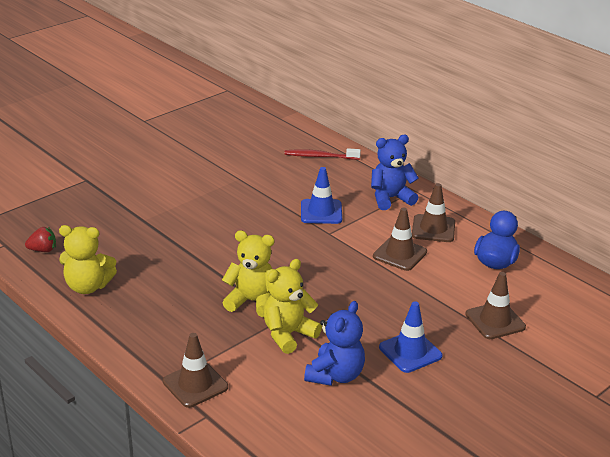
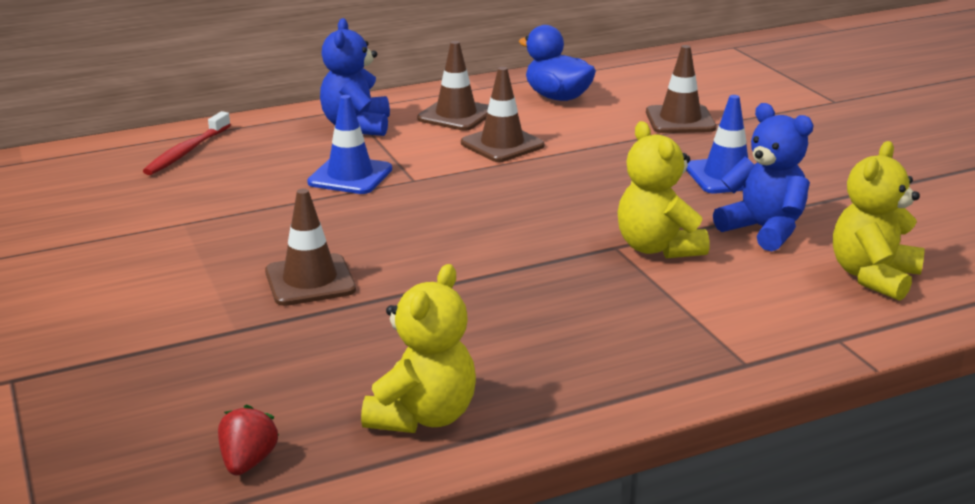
camera: 70 degrees left, 5 degrees down
(195, 384) = (759, 339): brown traffic cone -> brown traffic cone (310, 281)
(252, 302) = (560, 263): yellow teddy bear -> yellow teddy bear (873, 277)

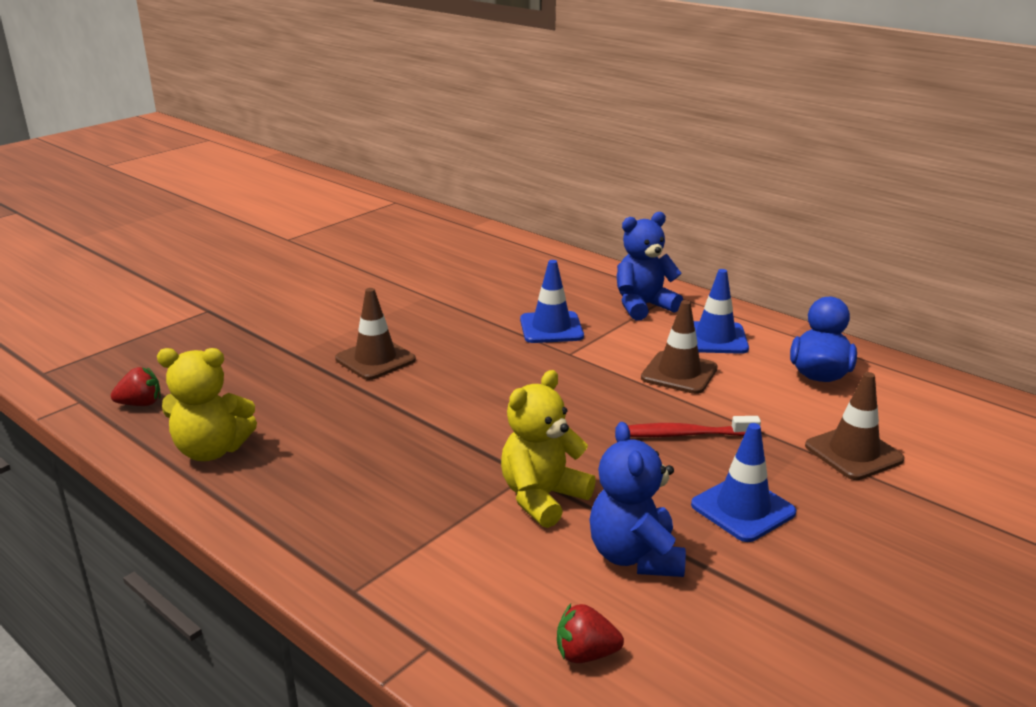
camera: 65 degrees right, 0 degrees up
(187, 152) = (533, 264): red toothbrush -> red toothbrush (682, 435)
(456, 115) = (715, 338): brown traffic cone -> blue traffic cone
(763, 230) = (635, 556): blue teddy bear -> blue teddy bear turned 150 degrees clockwise
(873, 277) = (585, 654): yellow teddy bear -> red strawberry

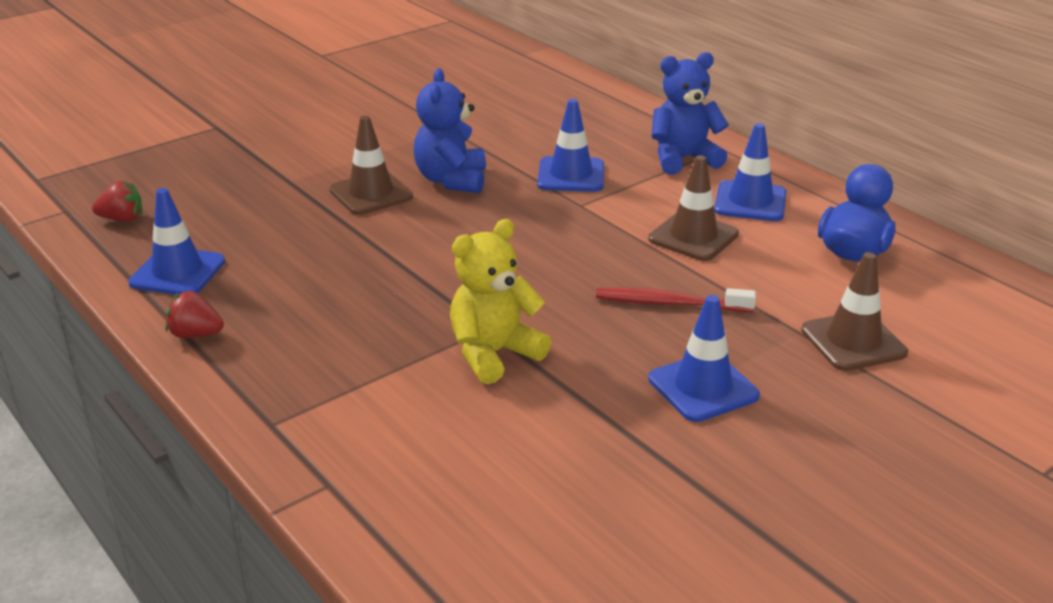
camera: 10 degrees right, 5 degrees up
(212, 450) = (177, 272): yellow teddy bear -> blue traffic cone
(585, 654) = (479, 511): red strawberry -> red strawberry (195, 334)
(635, 556) = (567, 422): blue teddy bear -> blue teddy bear (451, 180)

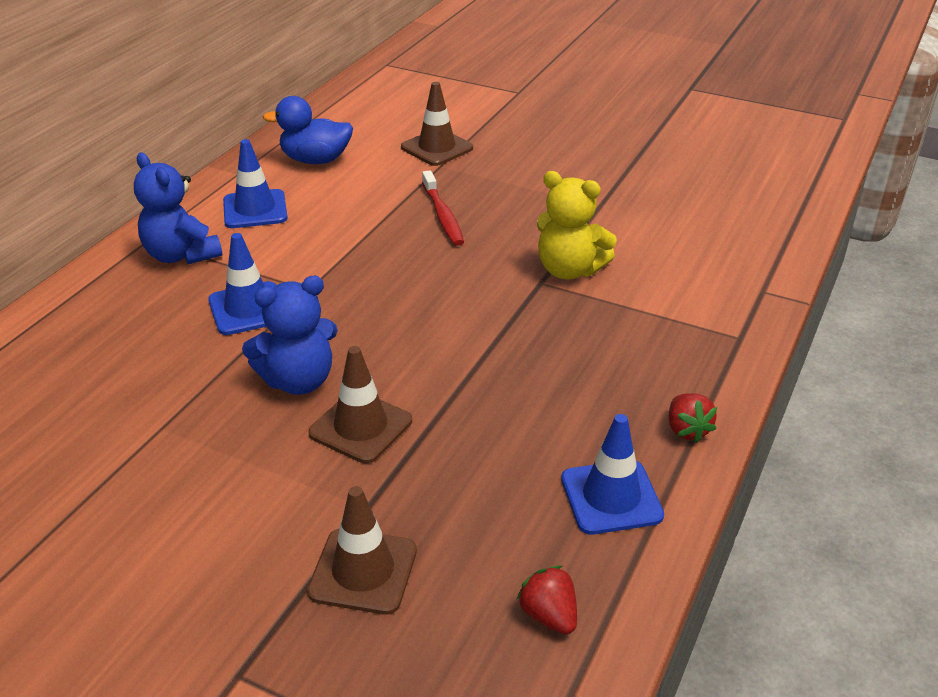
camera: 115 degrees left, 5 degrees up
(693, 237) = (334, 224): brown traffic cone -> brown traffic cone (363, 571)
(703, 387) = (532, 187): blue traffic cone -> none

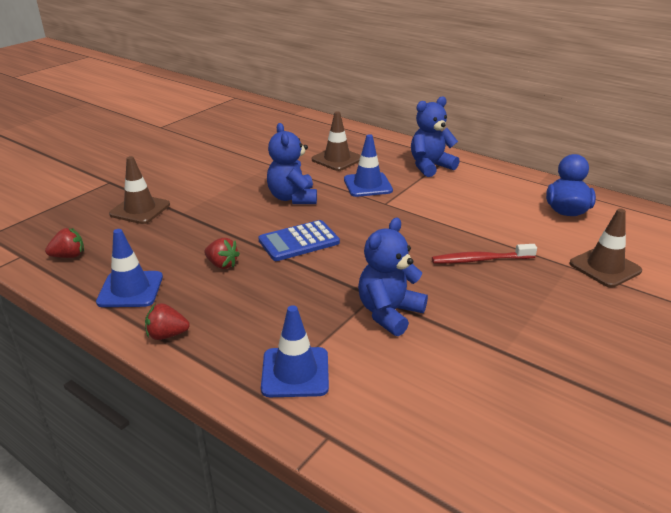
camera: 100 degrees right, 5 degrees down
(255, 209) = (486, 188): blue traffic cone -> blue traffic cone (295, 372)
(361, 427) = (243, 214): brown traffic cone -> brown traffic cone (337, 159)
(435, 354) = (299, 241): none -> blue calculator
(516, 417) = (222, 264): none -> red strawberry
(569, 270) = (389, 313): yellow teddy bear -> blue teddy bear

